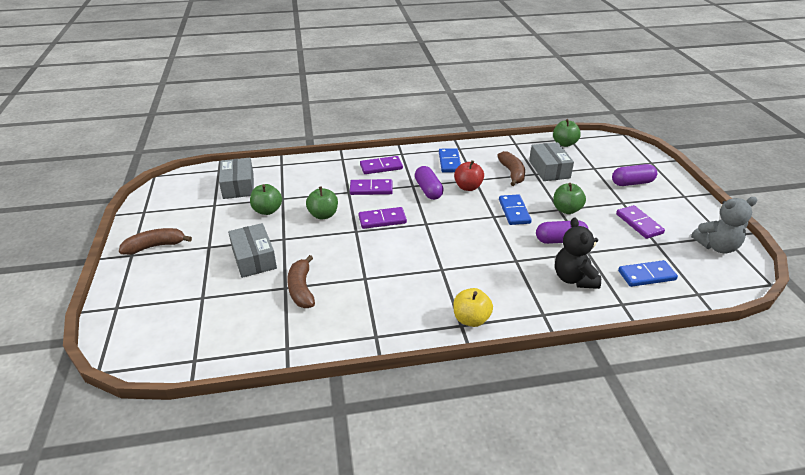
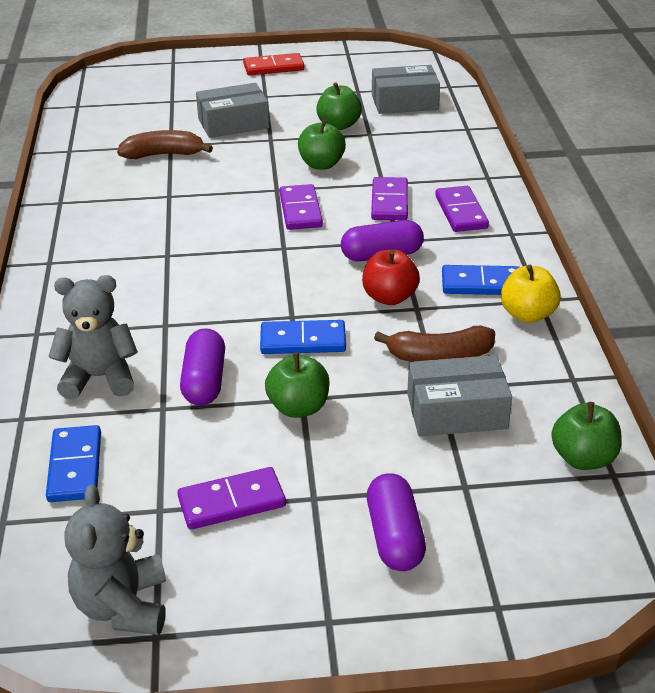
camera: 95 degrees right, 0 degrees up
(155, 246) = (273, 67): brown banana -> red domino
(471, 319) = (55, 270): yellow apple -> yellow apple (527, 314)
(574, 279) = (99, 377): black teddy bear -> grey teddy bear

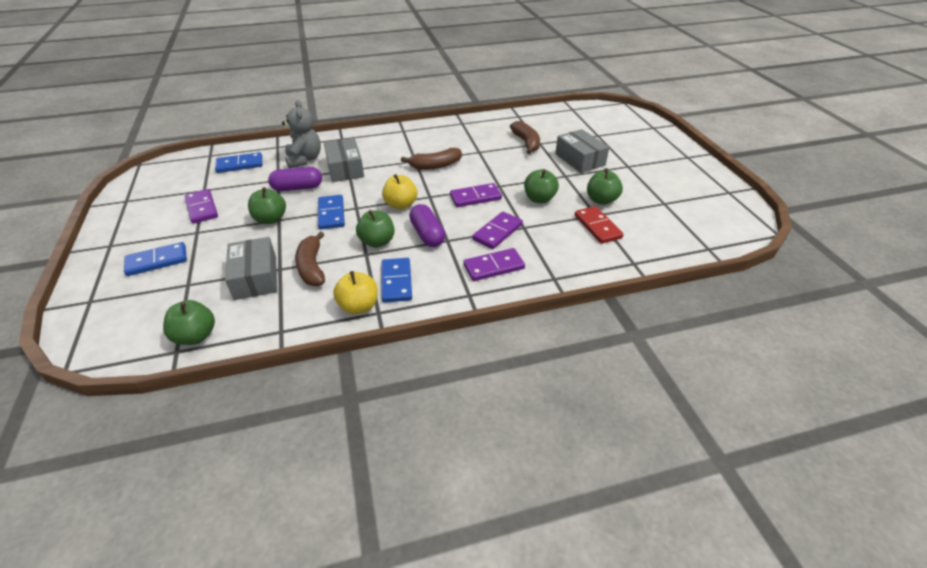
camera: 80 degrees right, 5 degrees up
(123, 606) = (147, 190): grey teddy bear -> none
(194, 237) = (435, 166): none -> brown banana
(273, 67) = (675, 164): red domino -> red domino (597, 227)
(298, 274) = (401, 204): none -> yellow apple
(389, 202) = (497, 232): purple domino -> purple domino turned 45 degrees counterclockwise
(389, 297) = (377, 242): red apple -> green apple
(394, 537) = (157, 261): purple capsule -> blue domino
(404, 102) = (660, 227): grey box -> grey box (345, 168)

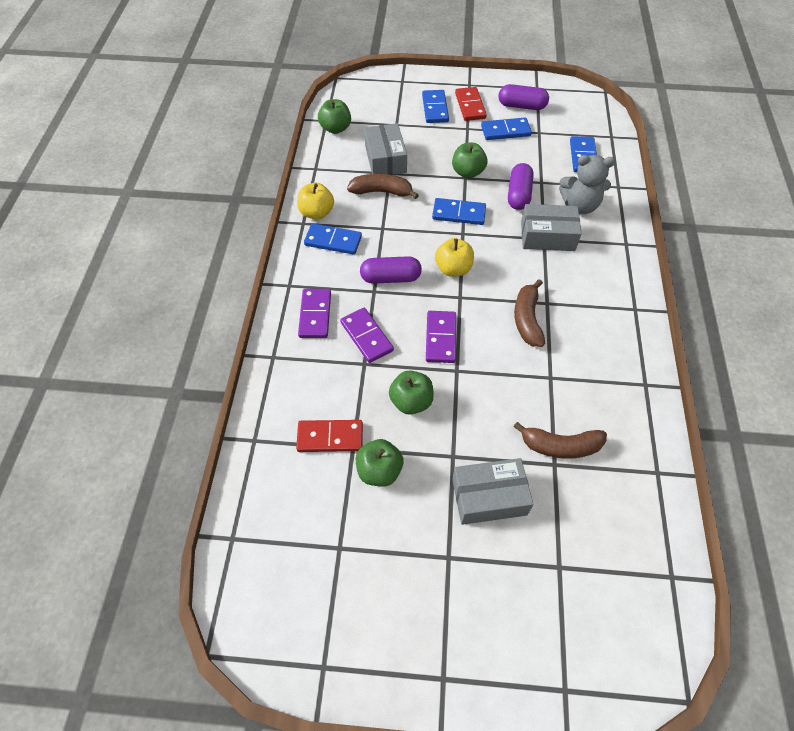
camera: 110 degrees right, 15 degrees up
(154, 237) = (470, 106): none -> red domino
(158, 205) = (521, 106): none -> purple capsule
(202, 208) = (505, 131): purple domino -> blue domino
(255, 277) = (385, 159): grey box -> grey box turned 75 degrees clockwise
(377, 242) = (397, 239): green apple -> none

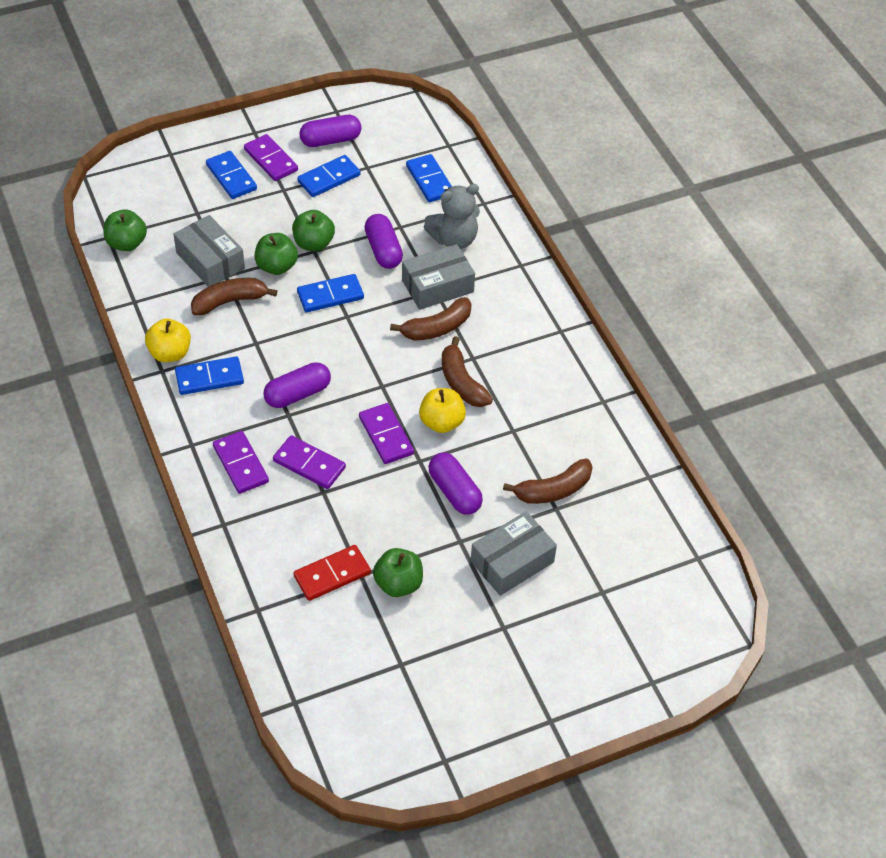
camera: 30 degrees left, 5 degrees down
(411, 401) = (392, 508): green apple -> green apple (276, 266)
(453, 269) = (358, 359): yellow apple -> yellow apple (441, 422)
(470, 106) = (271, 160): red domino -> purple domino
(472, 410) = (454, 492): none -> purple capsule
(529, 268) = (437, 328): none -> brown banana

